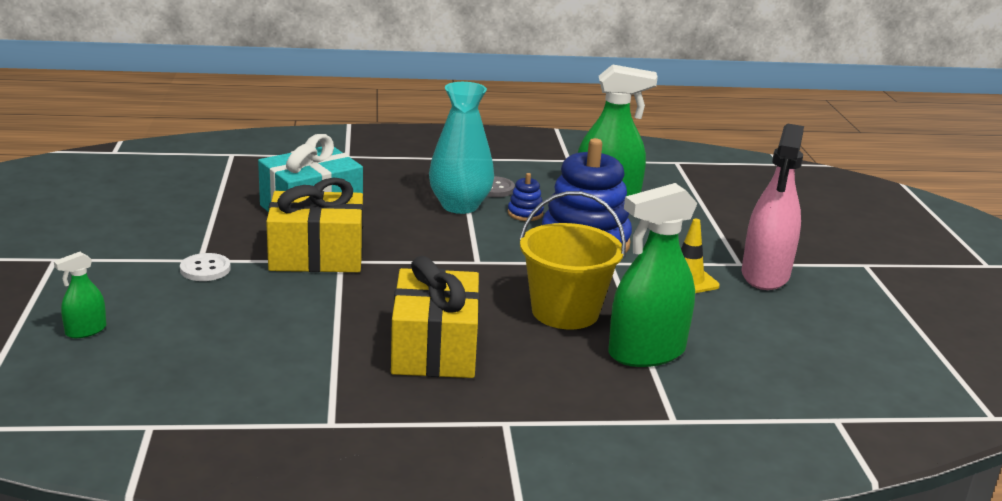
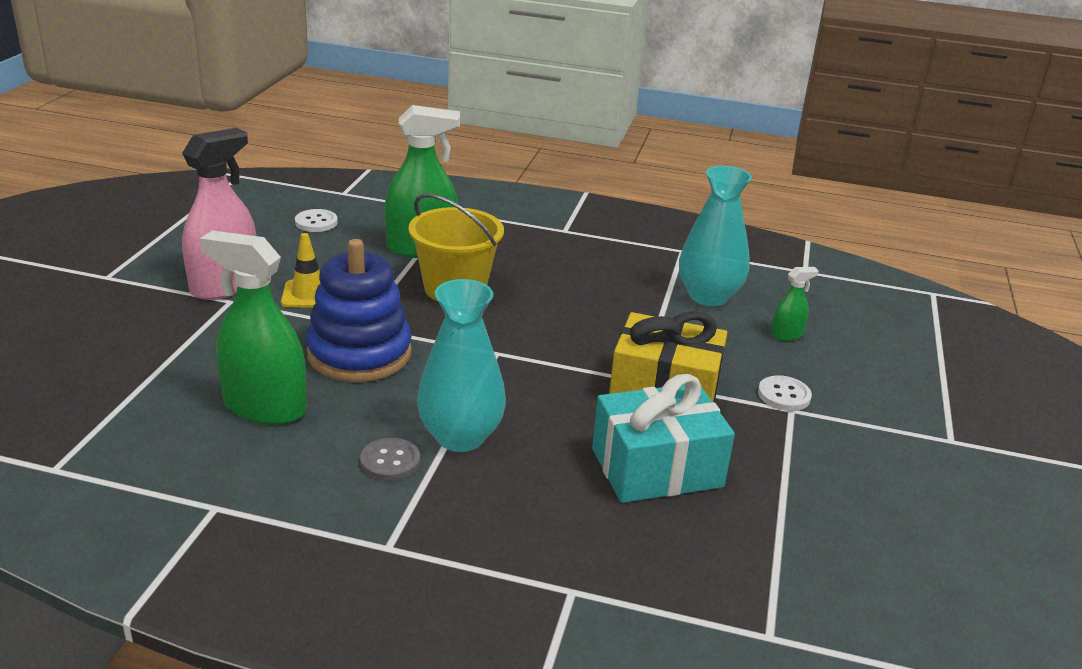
camera: 160 degrees left, 5 degrees up
(86, 331) = (879, 348): green spray bottle -> green spray bottle (786, 335)
(286, 358) = (708, 296): none -> turquoise vase
(434, 348) = (587, 281): yellow gift -> none
(525, 213) = (388, 407): blue stacking toy -> none
(797, 362) = (316, 222): none -> white button

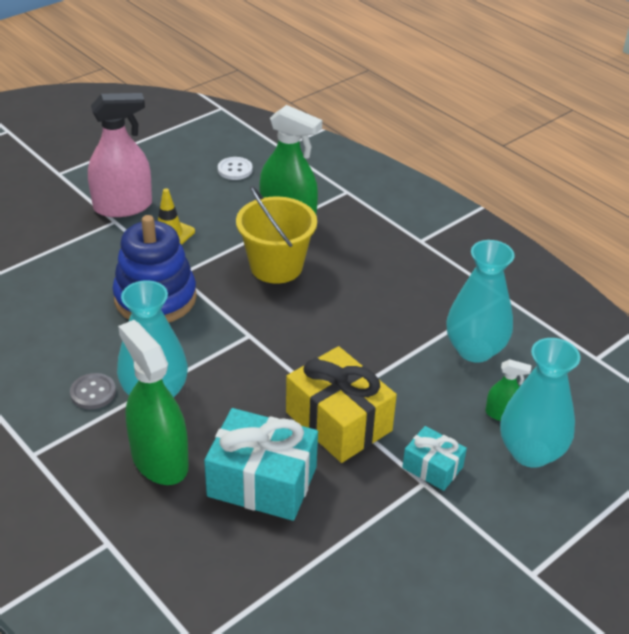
camera: 35 degrees right, 10 degrees up
(265, 407) = (58, 317): green spray bottle -> green spray bottle (159, 460)
(784, 395) = (432, 467): white button -> turquoise gift
(841, 354) = (530, 452): none -> turquoise vase

